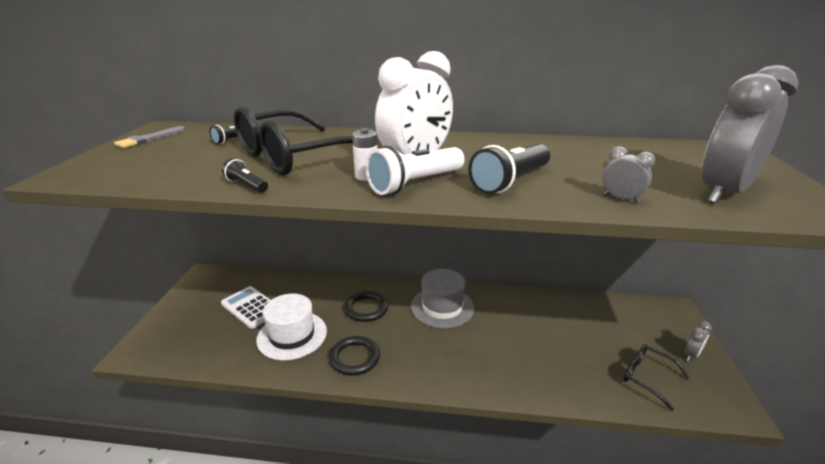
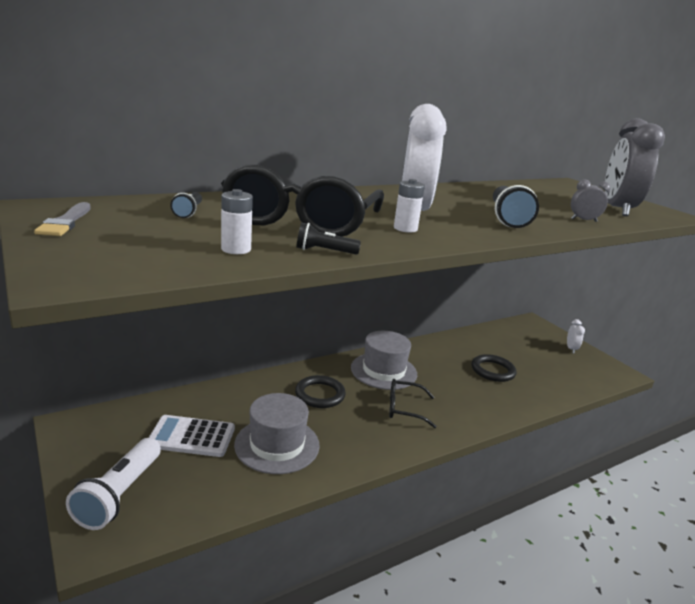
camera: 40 degrees left, 5 degrees down
(193, 173) = (236, 249): none -> white battery
(292, 335) = (277, 445): white hat -> grey hat
(355, 358) = (364, 439): black ring -> black ring (493, 371)
(415, 184) = (453, 229): white flashlight -> white flashlight (119, 495)
(647, 377) = (565, 372): black glasses -> black glasses (404, 408)
(691, 355) = (571, 349): grey clock -> white clock

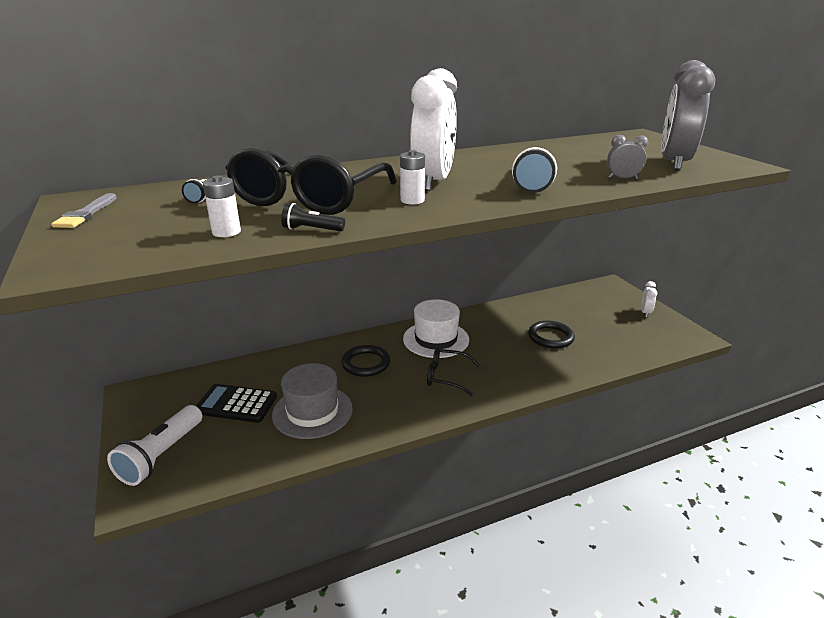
camera: 10 degrees right, 5 degrees up
(191, 437) = (236, 404): white calculator -> black calculator
(383, 371) = (436, 339): grey hat -> white hat

